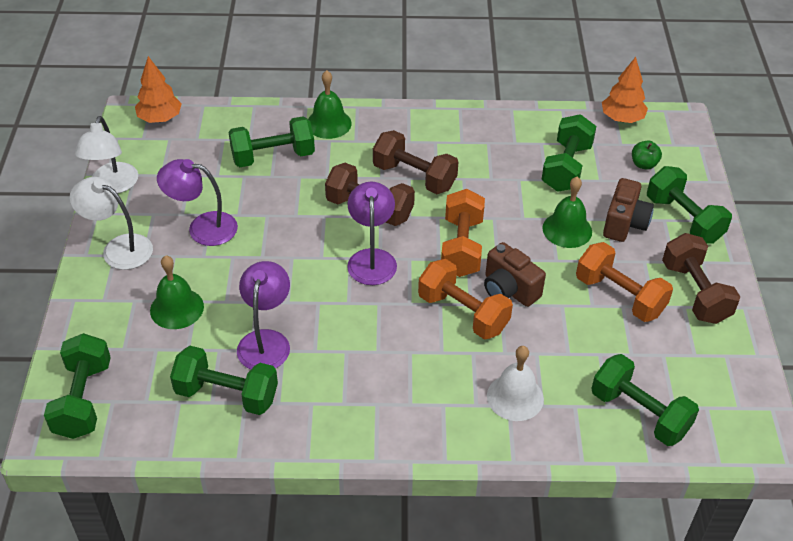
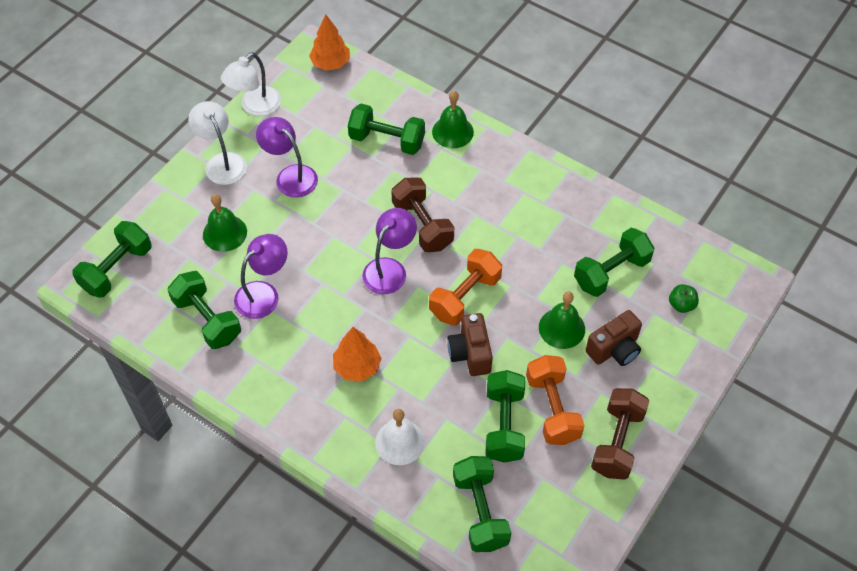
camera: 35 degrees right, 10 degrees up
(414, 177) = (480, 215): brown dumbbell -> none
(463, 313) = (419, 352): orange dumbbell -> none
(622, 118) = (702, 251): orange tree -> orange tree (357, 367)
(683, 219) = (668, 373): green dumbbell -> green dumbbell (504, 425)

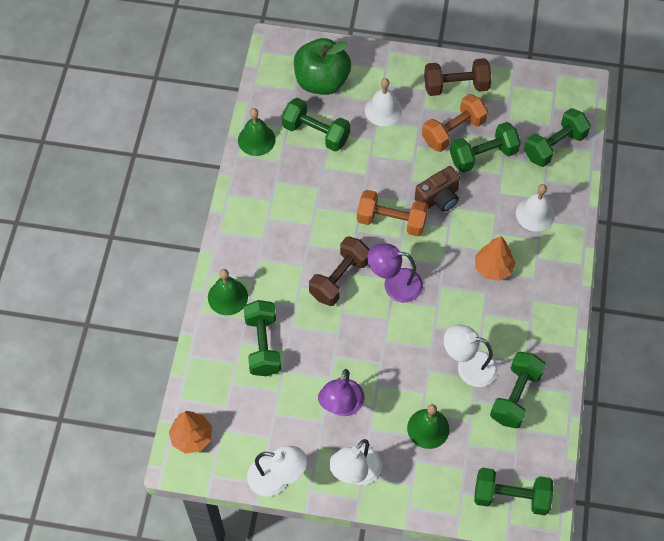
camera: 115 degrees left, 5 degrees up
(264, 293) = (468, 366): purple lamp -> white lamp
(561, 328) = (383, 148): green bell -> green bell (256, 139)
(614, 349) = (383, 110): brown camera -> white bell
(681, 305) = (322, 81): green apple -> green apple, size x2.45

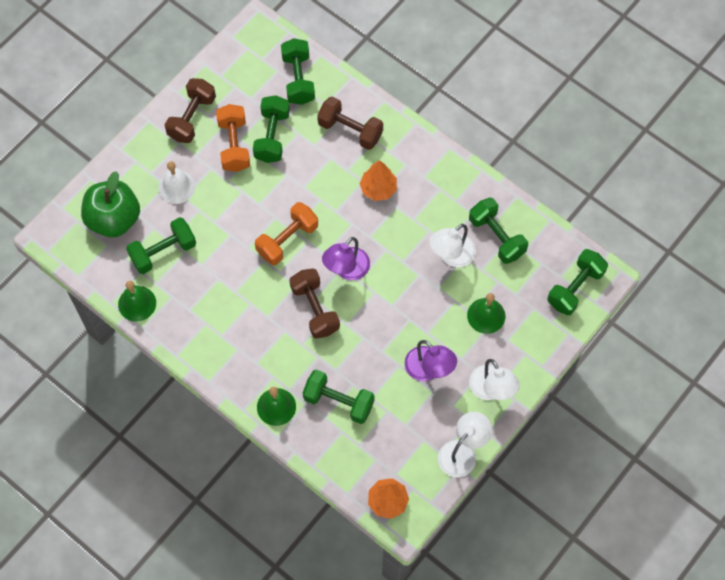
camera: 60 degrees left, 5 degrees up
(438, 198) = (289, 192): brown camera -> none
(535, 214) = (350, 130): white bell -> brown dumbbell

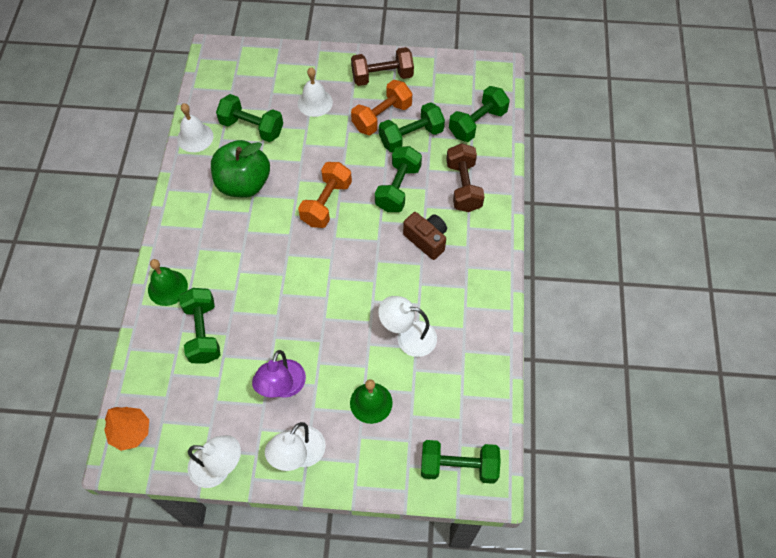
camera: 55 degrees right, 5 degrees down
(114, 219) = (256, 81): green apple -> green apple (244, 184)
(137, 303) = (195, 137): green bell -> white bell
(287, 240) = (326, 203): orange dumbbell -> orange dumbbell turned 75 degrees counterclockwise
(315, 309) = (278, 261): brown dumbbell -> none
(346, 270) = (332, 263): purple lamp -> none
(378, 189) = (426, 240): orange tree -> brown camera
(496, 237) = (456, 363): green dumbbell -> green dumbbell (398, 188)

